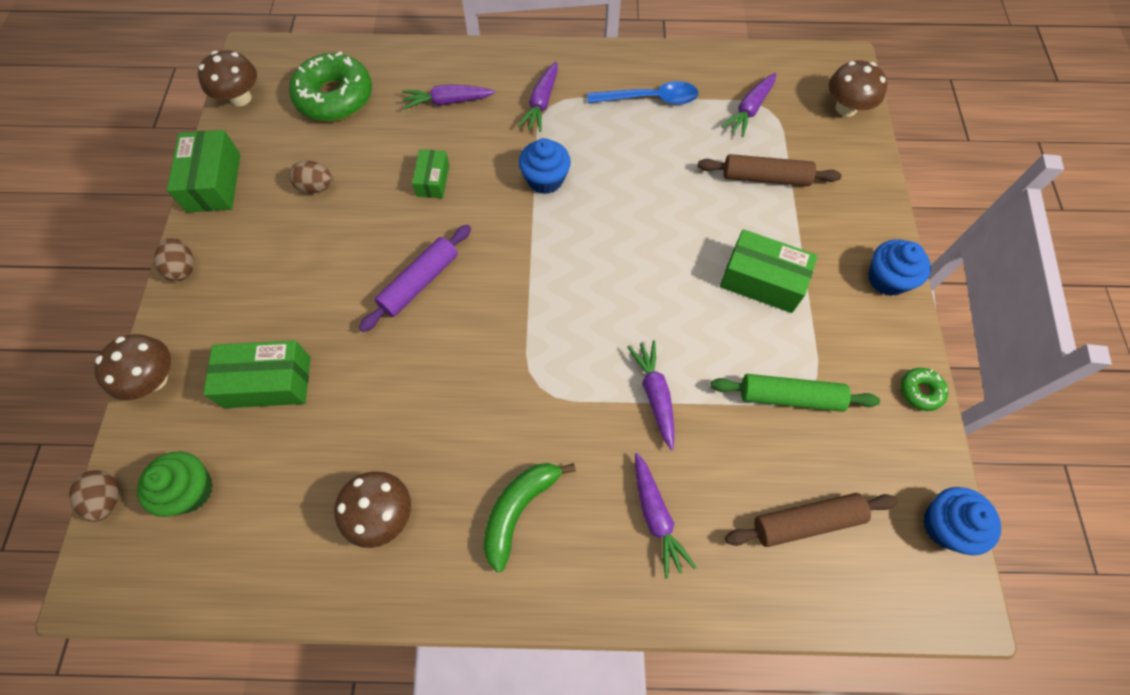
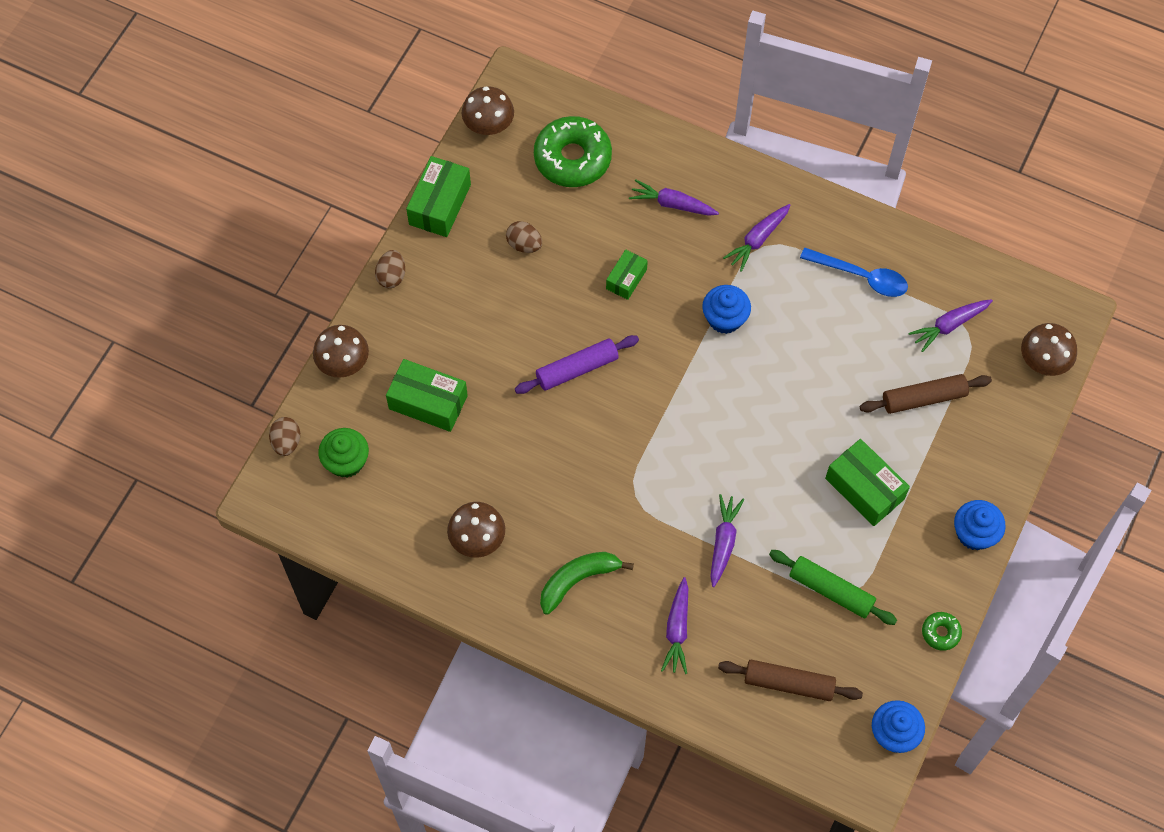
camera: 25 degrees right, 0 degrees up
(765, 177) = (923, 398): brown rolling pin -> brown rolling pin turned 45 degrees counterclockwise

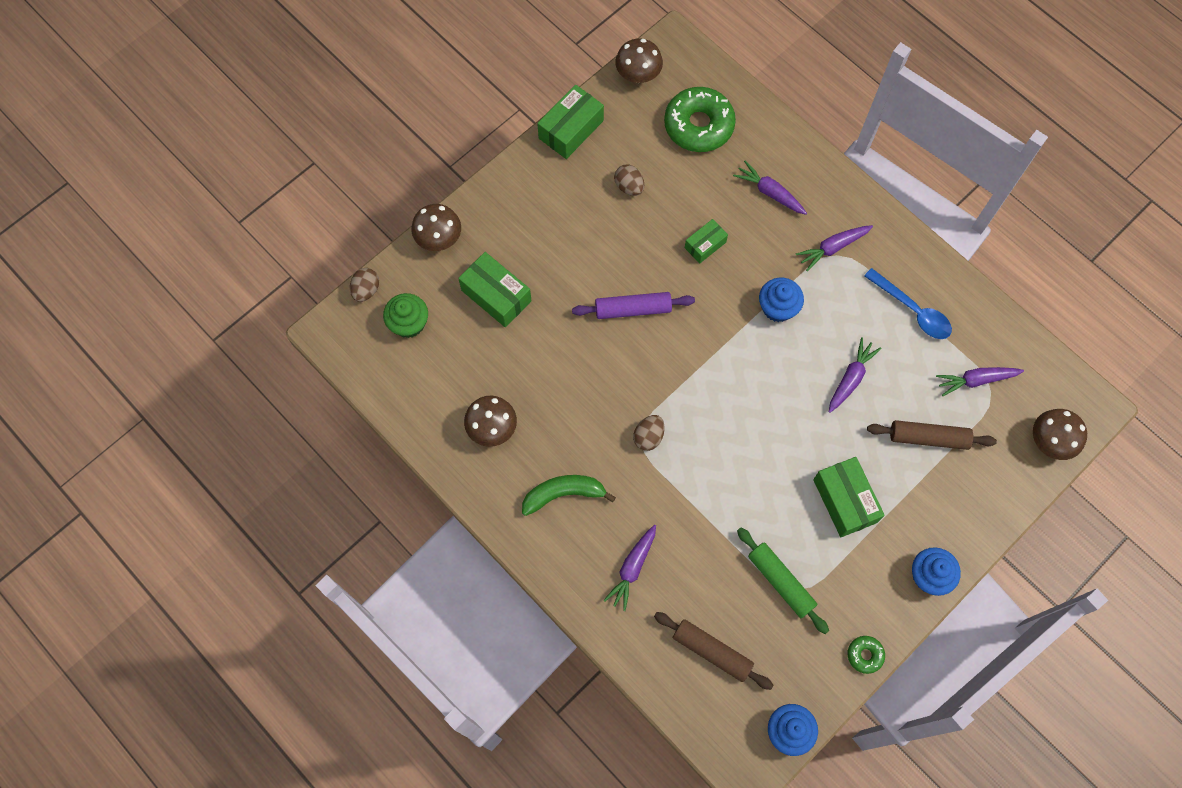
camera: 20 degrees right, 5 degrees up
(391, 276) = (507, 177): brown egg -> brown egg (648, 437)
(723, 542) = (702, 505): purple carrot -> purple carrot (850, 378)

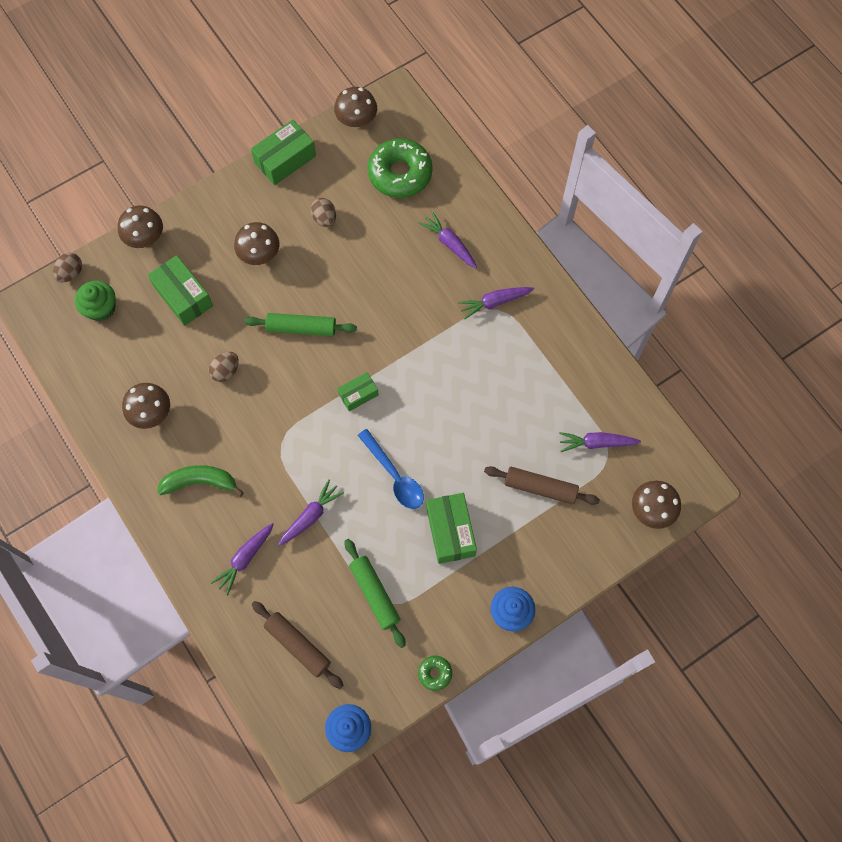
camera: 10 degrees right, 0 degrees up
(568, 236) = (259, 254): none -> brown mushroom
(633, 309) = (301, 328): purple rolling pin -> green rolling pin
(648, 437) = (288, 444): brown egg -> brown egg (226, 371)
(705, 245) = (380, 281): green box -> green box (358, 394)
(778, 307) = (432, 348): blue cupcake -> none
(850, 378) = (482, 422): purple carrot -> purple carrot (311, 516)
(912, 310) = (553, 370): blue spoon -> blue spoon (394, 475)

